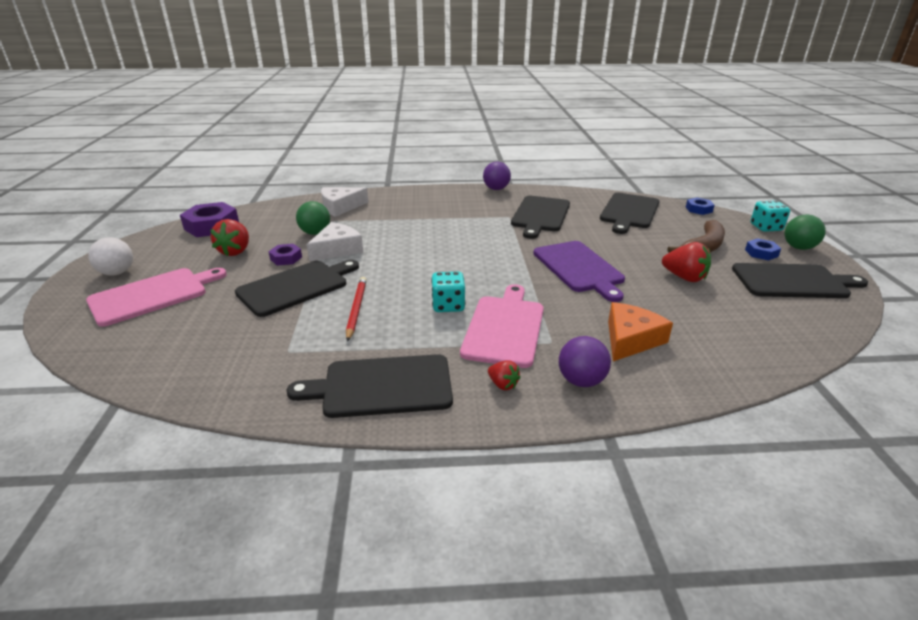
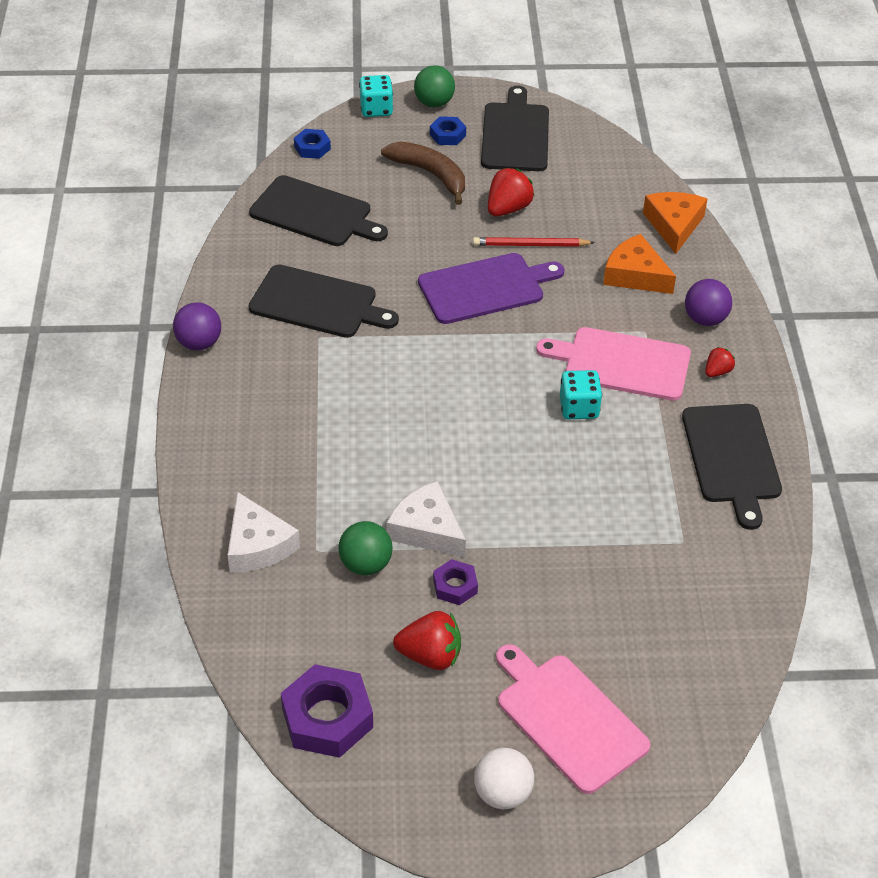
camera: 90 degrees left, 15 degrees up
(296, 286) = (539, 559): black cutting board -> none
(356, 309) = (592, 491): red pencil -> red pencil (530, 245)
(725, 367) = (674, 225): none -> orange cheese

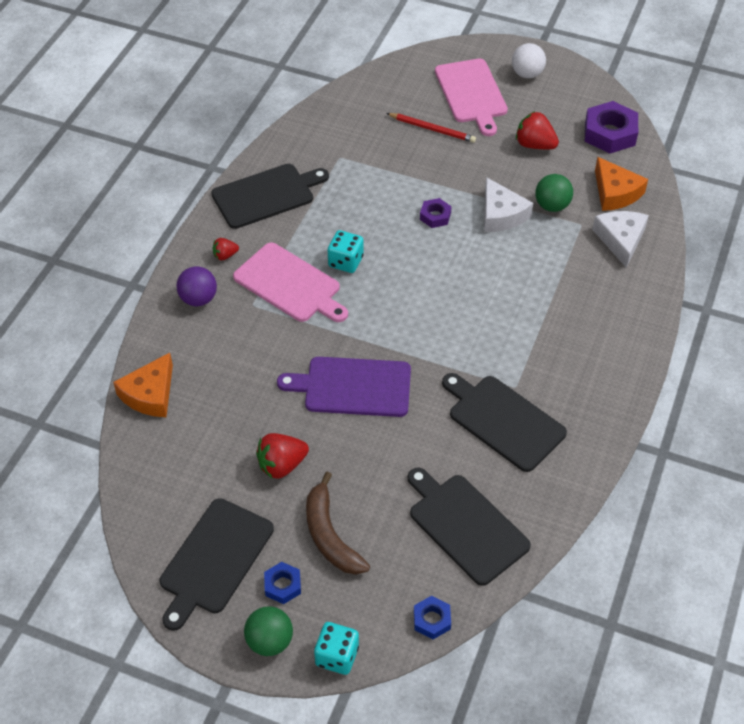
camera: 155 degrees left, 5 degrees up
(199, 343) = (619, 415): purple ball -> none
(455, 586) = (500, 176): purple nut -> purple nut (435, 216)
(530, 245) = (287, 417): red pencil -> red pencil (432, 129)
(635, 275) = (221, 357): orange cheese -> orange cheese (615, 193)
(732, 458) = (266, 195): black cutting board -> black cutting board turned 45 degrees clockwise

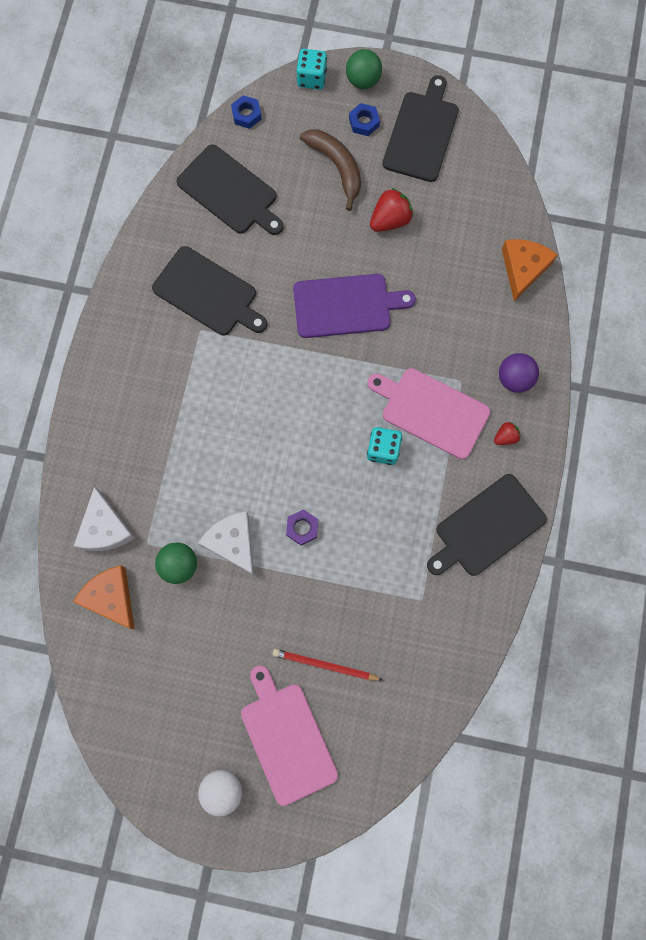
camera: 170 degrees right, 25 degrees up
(534, 145) = (204, 659): red strawberry -> none
(609, 133) = (118, 695): purple nut -> none

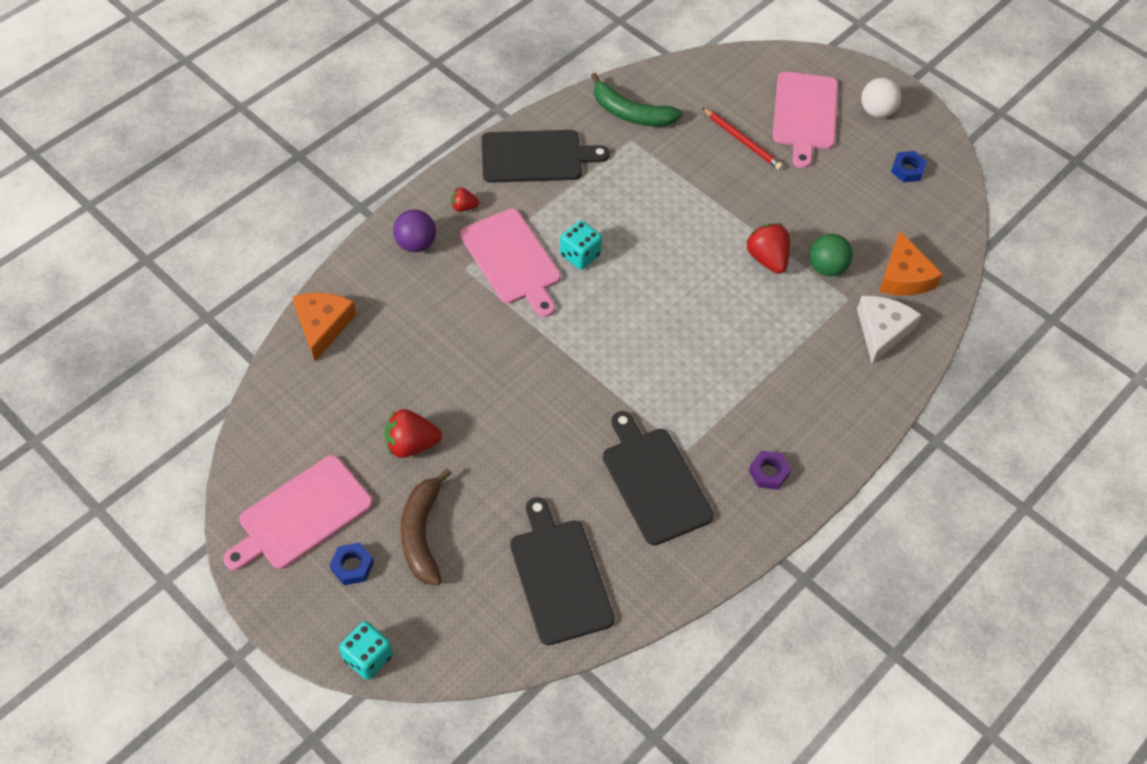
camera: 150 degrees left, 20 degrees down
(232, 542) = (767, 259): white cheese -> red strawberry
(246, 114) = (477, 659): blue nut -> blue nut (907, 170)
(302, 528) = (697, 237): purple nut -> purple nut (768, 473)
(346, 305) = (521, 390): purple cutting board -> none
(363, 81) = (313, 617): green ball -> none
(421, 133) = (301, 515): black cutting board -> pink cutting board
(441, 632) = (631, 113): none -> green banana
(523, 268) = (322, 325): orange cheese -> orange cheese turned 135 degrees clockwise

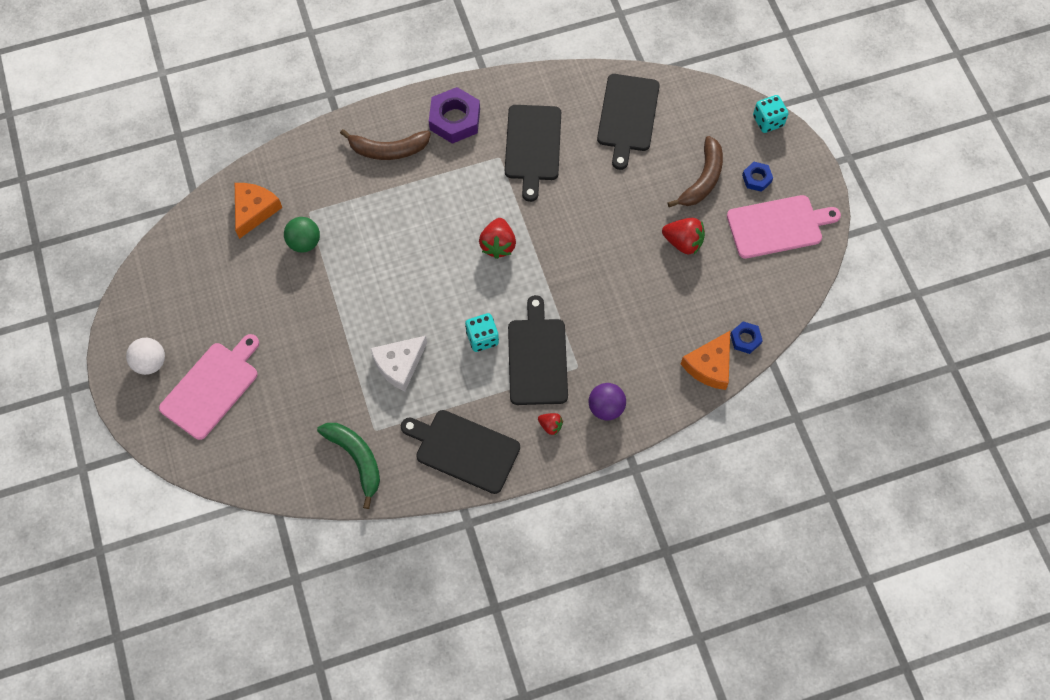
camera: 150 degrees left, 10 degrees up
(512, 260) = (537, 357): pink cutting board -> black cutting board
(742, 141) = (283, 385): red pencil -> none
(767, 259) = (343, 269): red strawberry -> red strawberry (498, 245)
(768, 473) = (455, 119): purple nut -> purple nut, size x1.87
(817, 401) = (388, 150): none -> brown banana
(882, 330) = (304, 178): white cheese -> white cheese (399, 365)
(907, 170) = (174, 296): blue nut -> blue nut (745, 339)

